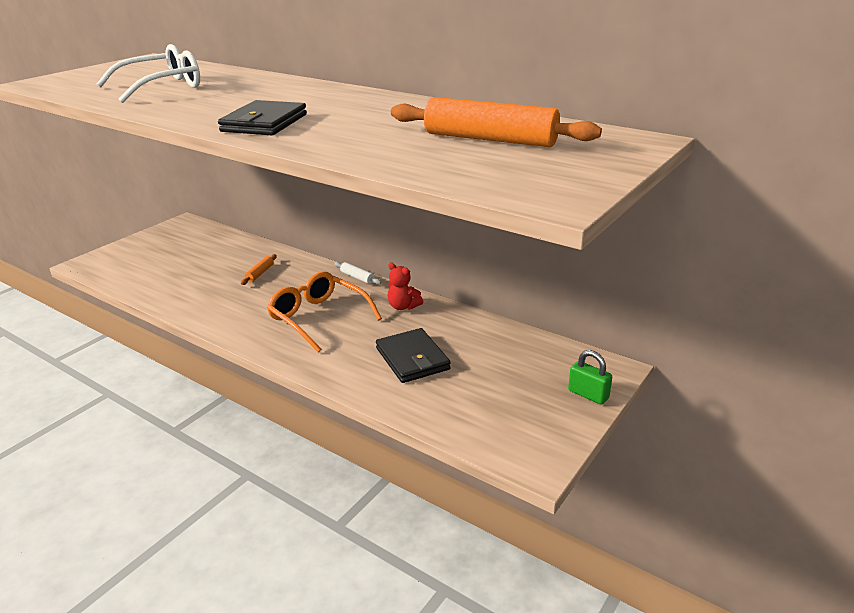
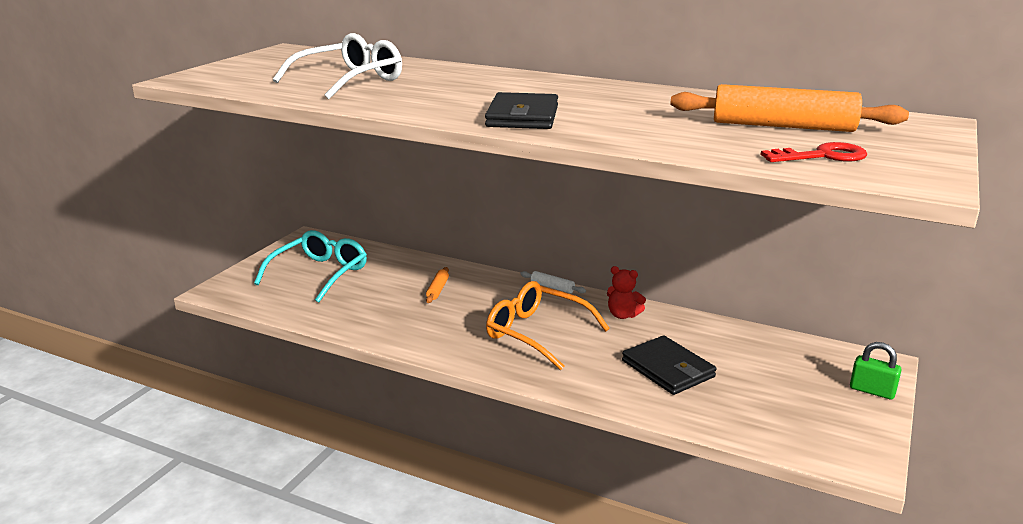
camera: 10 degrees left, 5 degrees down
(172, 254) = (319, 274): none -> turquoise glasses
(490, 170) = (822, 156): none -> red key

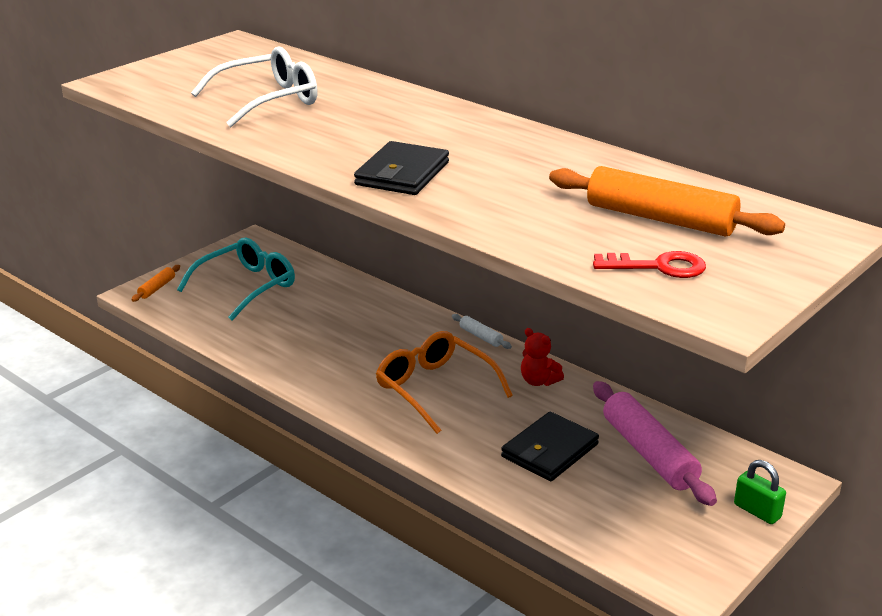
camera: 15 degrees right, 5 degrees up
(437, 290) = (358, 322): orange rolling pin -> orange rolling pin (157, 288)
(668, 369) = (549, 450): black wallet -> black wallet turned 60 degrees clockwise
(752, 358) = (649, 453): none -> pink rolling pin

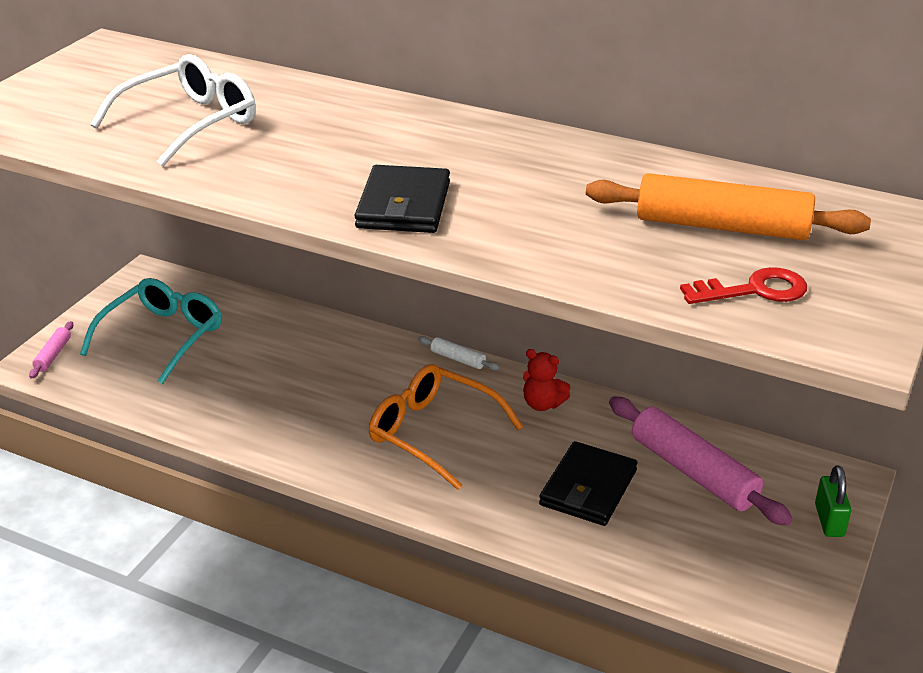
camera: 15 degrees left, 5 degrees up
(157, 288) = (53, 355): orange rolling pin -> pink rolling pin
(757, 511) = (829, 520): green padlock -> green padlock turned 60 degrees clockwise

